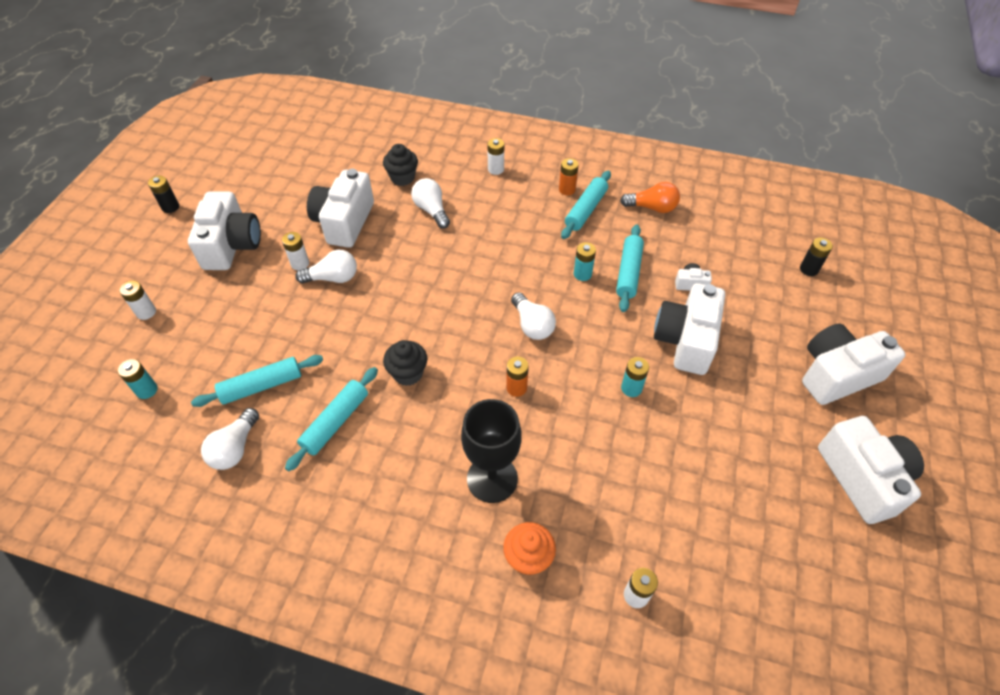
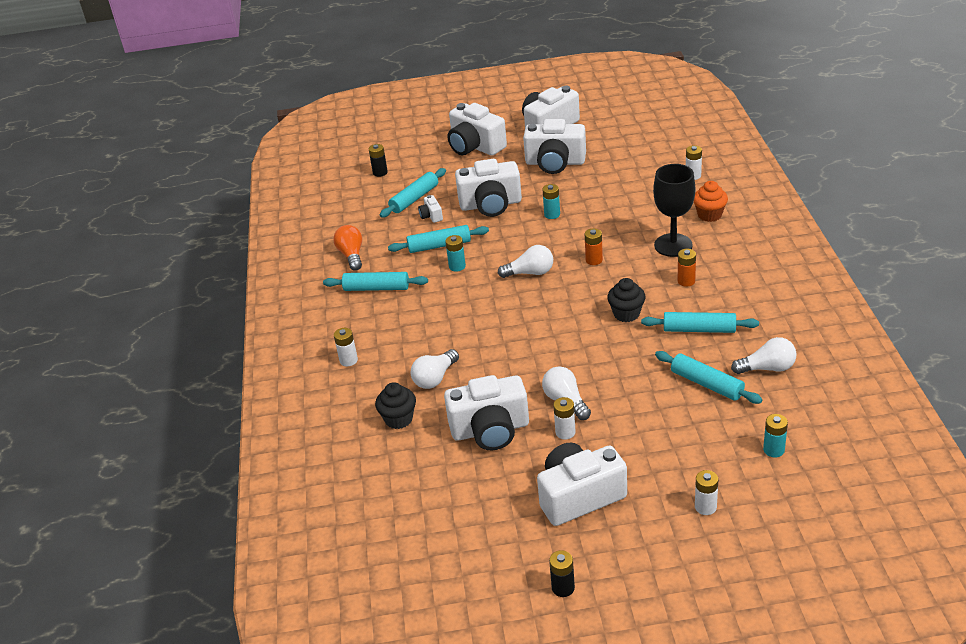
camera: 110 degrees left, 15 degrees down
(532, 325) = (530, 273): white light bulb -> white light bulb turned 45 degrees clockwise
(567, 190) = (354, 307): orange battery -> orange battery (686, 281)
(734, 281) = (414, 199): none -> turquoise rolling pin
(754, 442) = (555, 163): none -> white camera

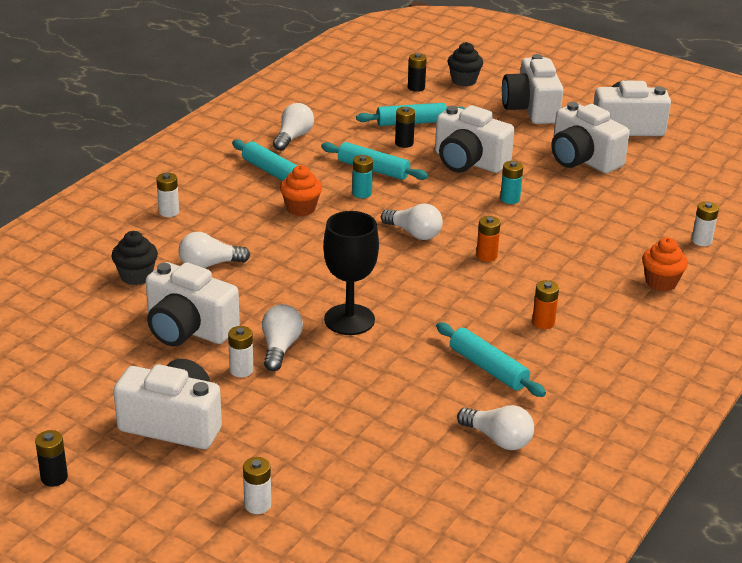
camera: 35 degrees right, 5 degrees down
(351, 255) = (293, 137): orange light bulb -> white light bulb
(431, 216) = (404, 143): white camera -> black battery
(434, 301) = (301, 208): none -> orange cupcake
(626, 314) = (443, 315): black cupcake -> black cupcake (464, 81)
(673, 245) = (581, 287): black goblet -> black goblet (349, 320)
(707, 384) = (421, 414): turquoise rolling pin -> none
(773, 450) = (390, 506): turquoise battery -> none

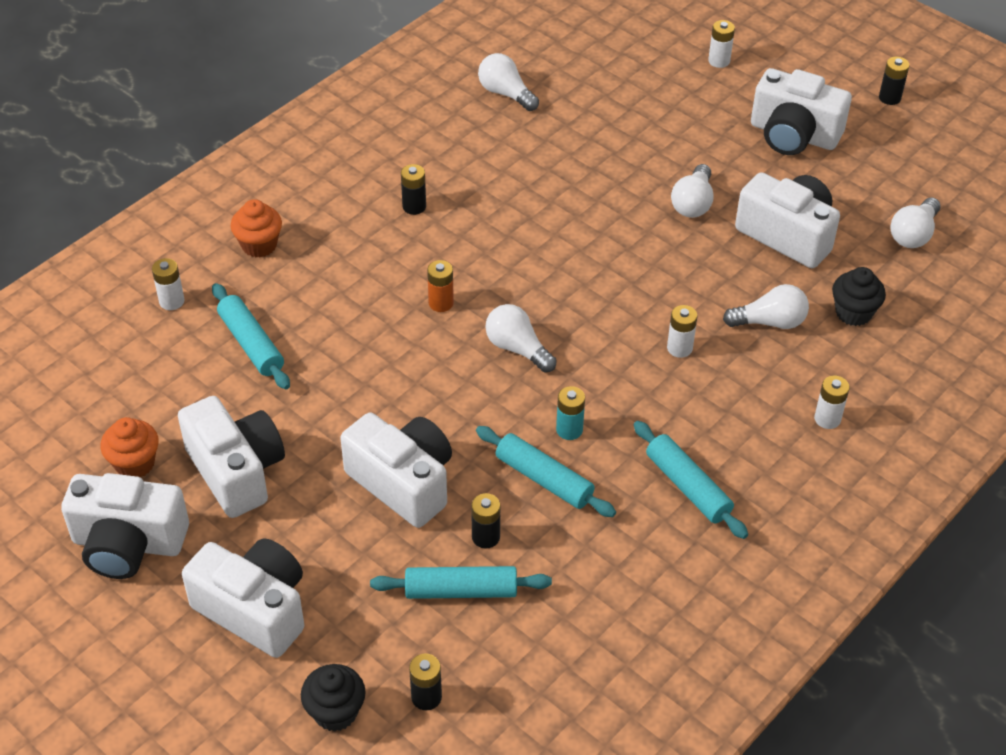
camera: 170 degrees left, 15 degrees up
(241, 370) = (732, 182): white battery -> white battery (679, 348)
(293, 137) = (652, 569): white light bulb -> white light bulb (913, 234)
(301, 208) = (654, 408): orange cupcake -> orange cupcake (135, 463)
(349, 320) = (617, 230): black goblet -> none
(488, 368) = (490, 161): turquoise rolling pin -> turquoise rolling pin (251, 344)
(510, 199) = (374, 398): turquoise battery -> none
(531, 109) = (254, 609): white camera -> white camera turned 60 degrees counterclockwise
(543, 322) = (414, 206): orange battery -> black battery

